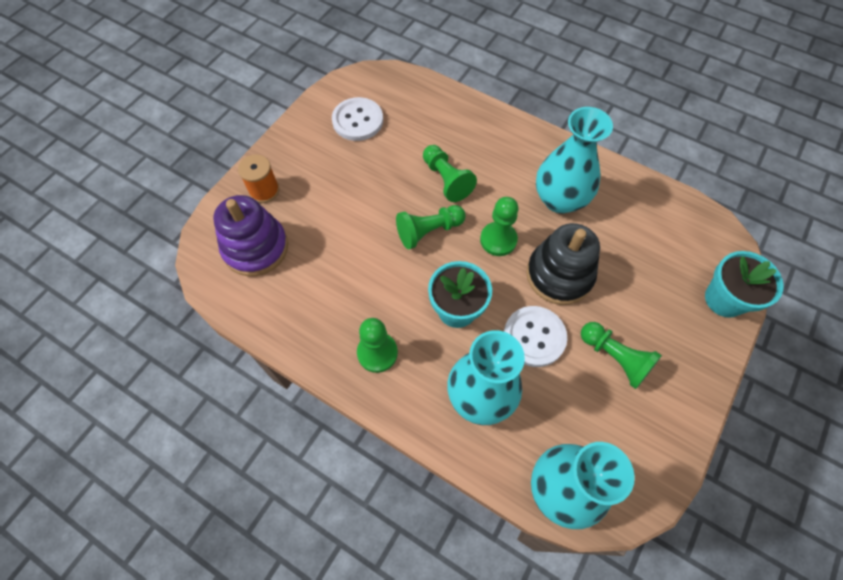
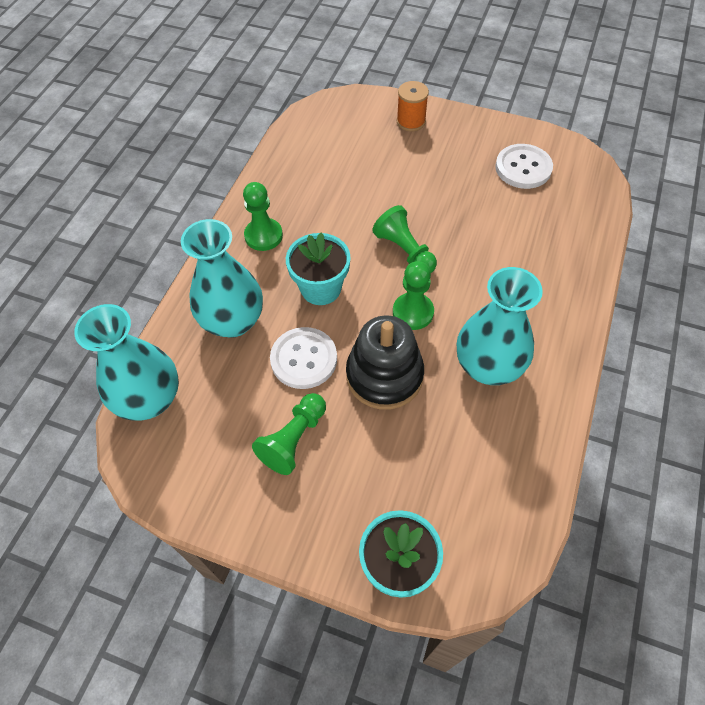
camera: 80 degrees right, 5 degrees down
(256, 248) = (348, 131): purple stacking toy -> none
(446, 180) = (475, 255): green pawn -> none

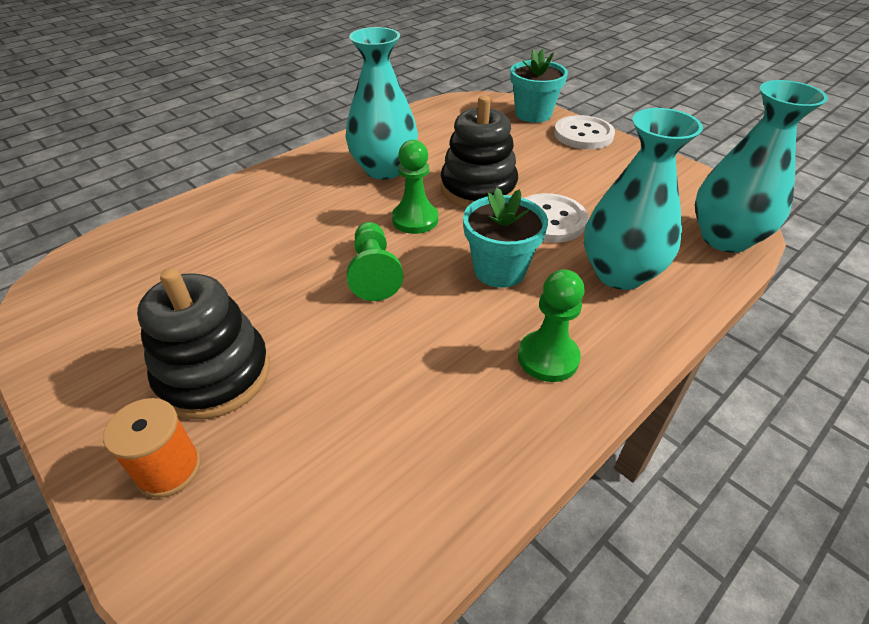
camera: 155 degrees left, 15 degrees down
(294, 439) = (582, 177): green pawn -> none
(435, 159) = (214, 374): none -> black stacking toy
(523, 168) = (126, 311): white button -> white button (583, 135)

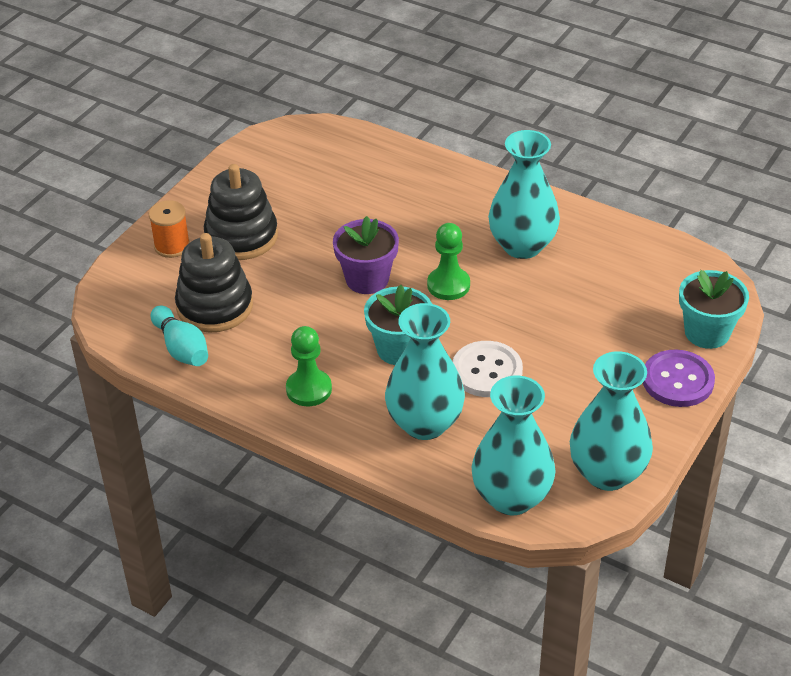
camera: 75 degrees right, 0 degrees up
(374, 273) = (367, 279): green pawn -> purple flower pot
(420, 497) = (181, 348): none -> turquoise bowling pin
(478, 189) = (518, 315): black stacking toy -> black stacking toy (215, 306)
(583, 135) = (677, 380): white button -> purple button
(689, 184) = (607, 473): none -> turquoise vase

